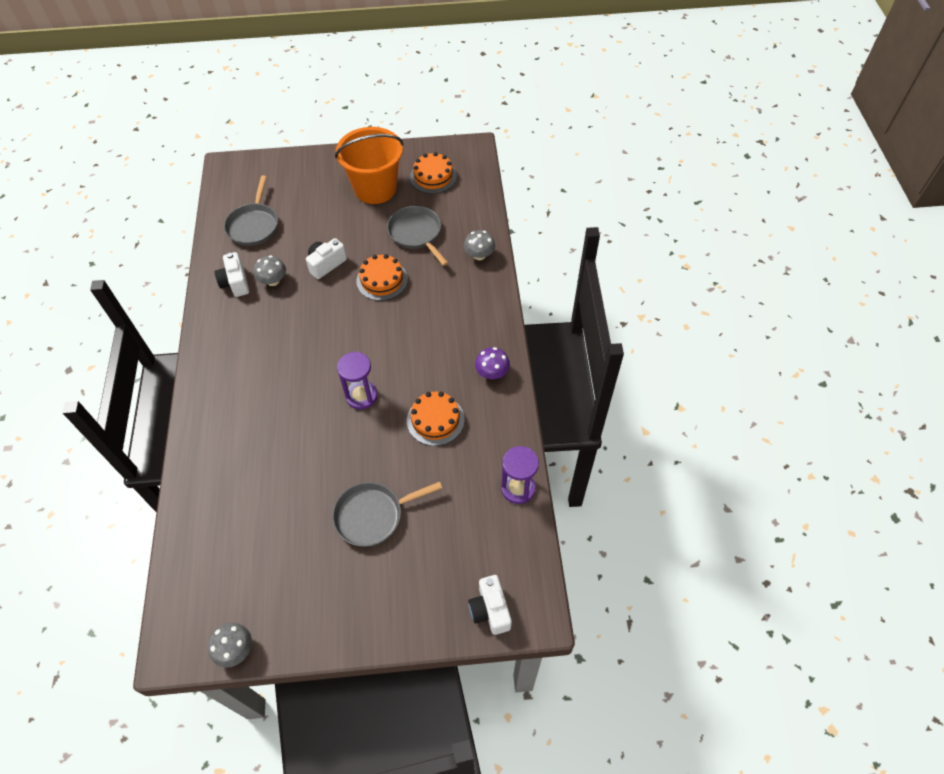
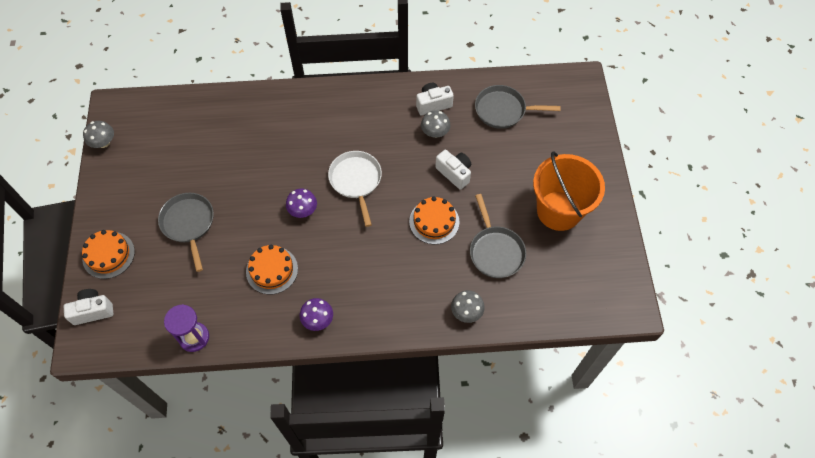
camera: 90 degrees right, 5 degrees up
(327, 348) = (356, 181): none -> white pan
(361, 396) = (303, 210): purple hourglass -> purple mushroom
(416, 234) = (495, 251): grey pan -> grey pan turned 105 degrees clockwise
(433, 176) = (581, 266): orange cake -> orange cake (108, 255)

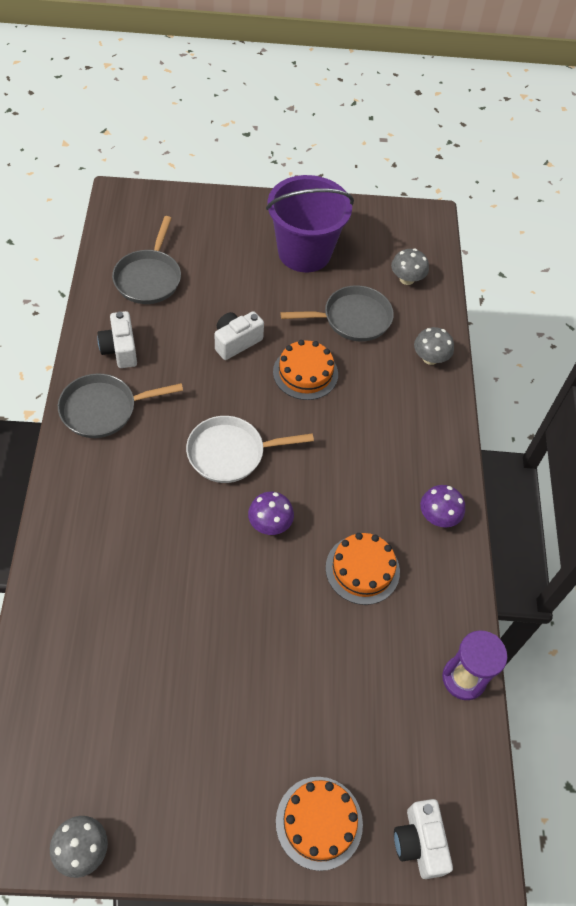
camera: 90 degrees left, 5 degrees down
(189, 224) = (274, 688): grey pan -> grey pan (103, 409)
(435, 132) = (168, 354): grey mushroom -> grey mushroom (407, 279)
(558, 211) = (304, 252): orange bucket -> purple bucket

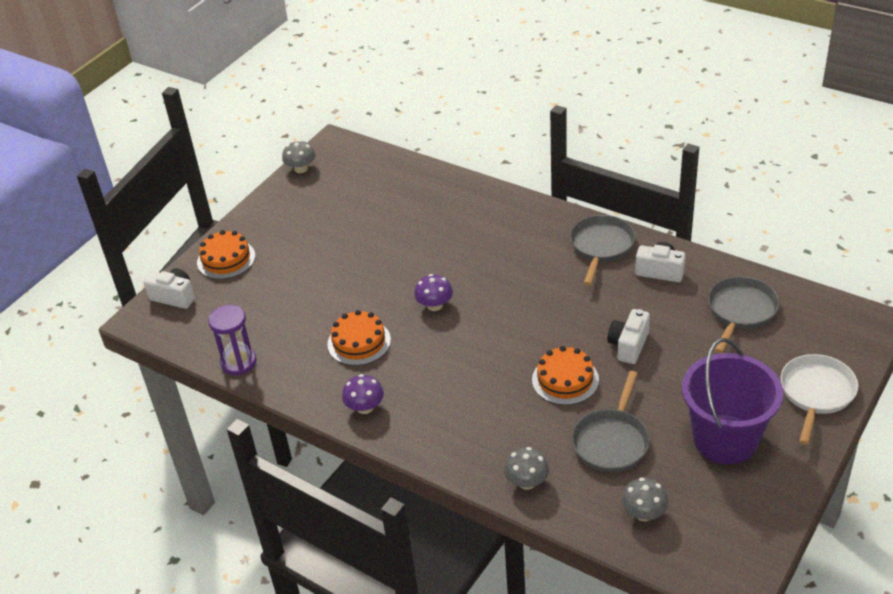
camera: 130 degrees right, 15 degrees down
(149, 278) = (740, 311): grey pan -> grey pan turned 75 degrees clockwise
(230, 453) = (512, 304): white pan -> white pan (816, 393)
(236, 342) = (628, 345): white camera -> white camera turned 150 degrees counterclockwise

